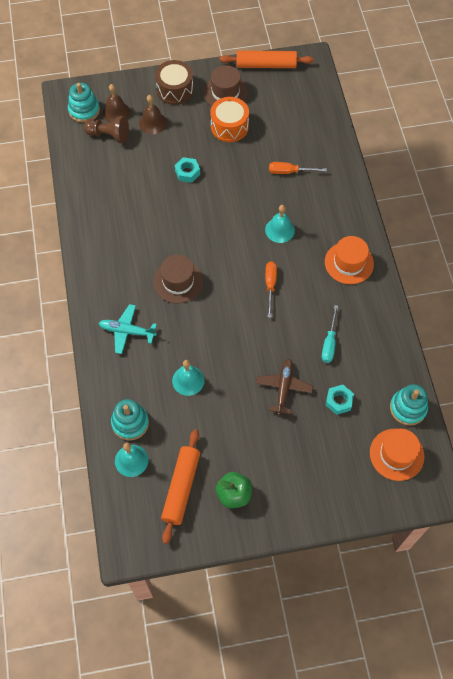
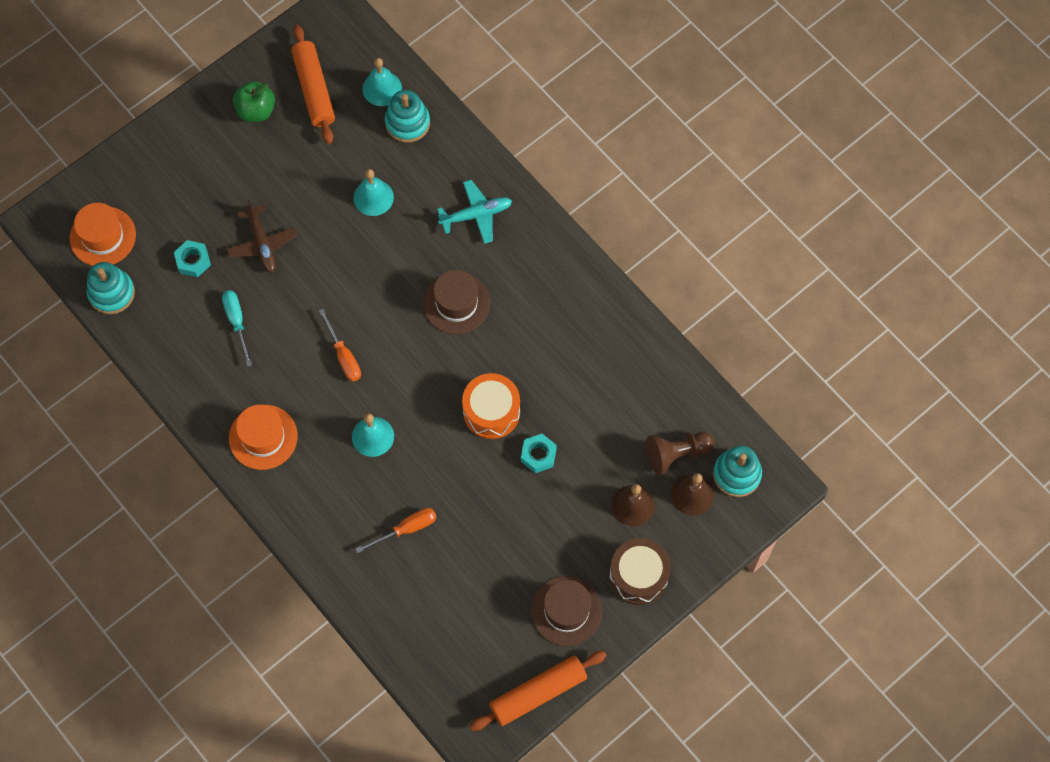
camera: 150 degrees right, 5 degrees up
(229, 127) = (527, 556): orange drum -> orange drum (491, 412)

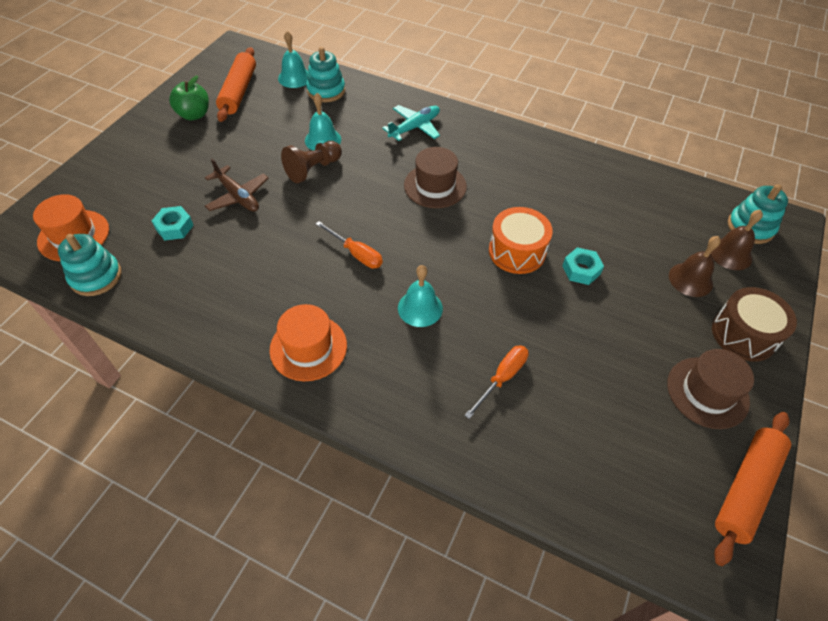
camera: 25 degrees left, 15 degrees down
(237, 322) = (238, 260): turquoise screwdriver -> none
(314, 89) = (238, 91): orange rolling pin -> orange rolling pin turned 45 degrees clockwise
(676, 454) = (692, 229): brown pawn -> brown pawn (313, 169)

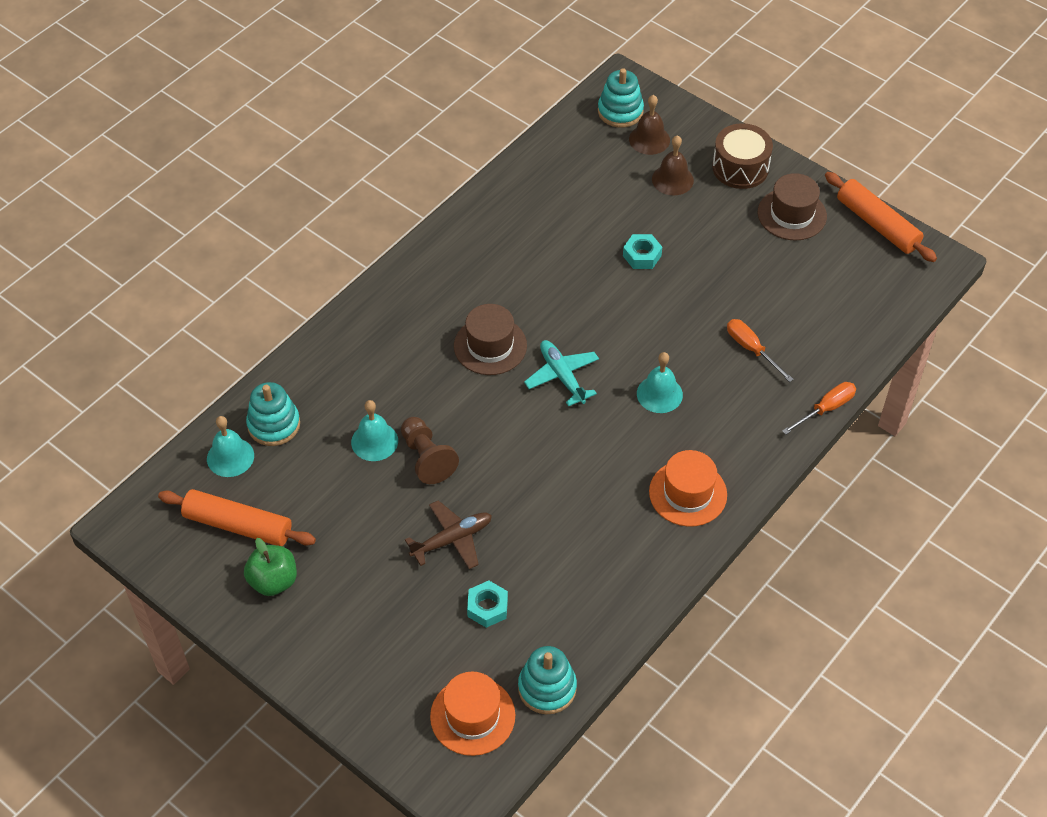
camera: 75 degrees left, 0 degrees up
(356, 254) = (574, 435): orange screwdriver -> orange screwdriver (826, 409)
(415, 127) = (382, 344): turquoise plane -> turquoise plane (562, 376)
(517, 251) = (605, 299): orange drum -> none

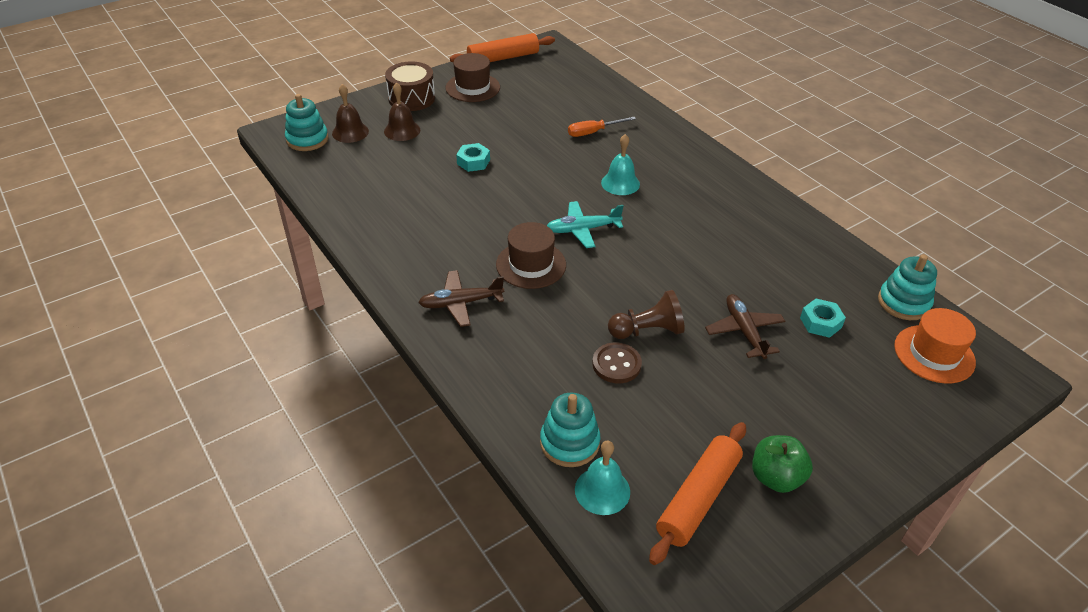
camera: 75 degrees left, 10 degrees down
(374, 441) = (616, 364): turquoise bell -> brown button
(417, 306) = (460, 303): none -> brown plane
(688, 493) = (721, 190): orange hat -> none
(826, 409) = (660, 114): orange screwdriver -> none

